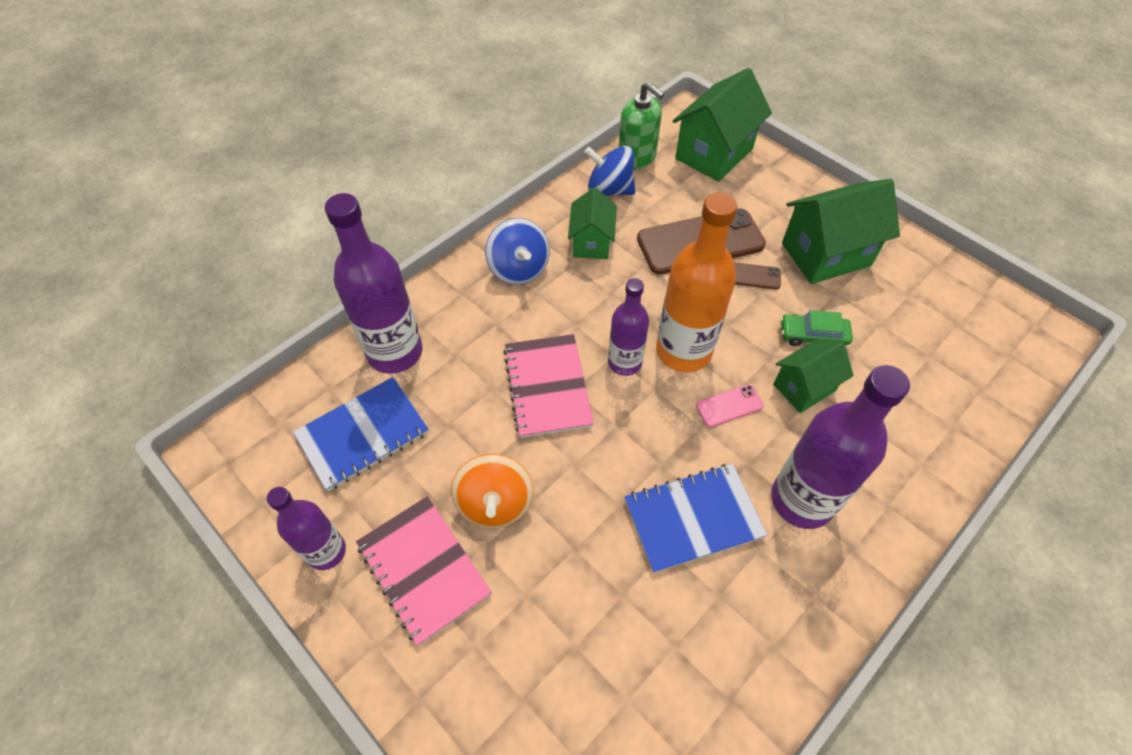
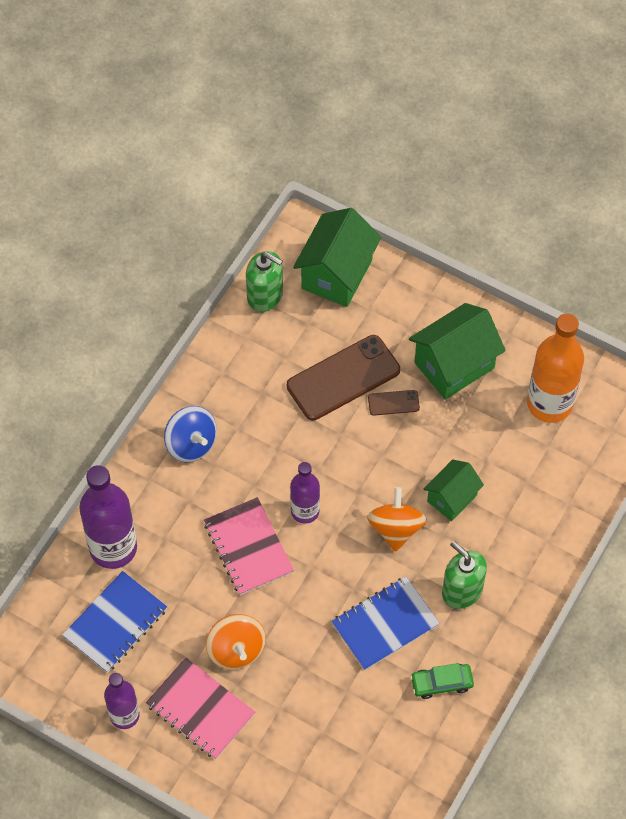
camera: 15 degrees left, 5 degrees up
(591, 242) = (247, 401): green house -> none
(609, 190) = (248, 340): blue spinning top -> none
(683, 351) = (350, 489): orange bottle -> orange bottle (549, 403)
(729, 406) = (396, 528): pink phone -> orange spinning top
(802, 500) = (462, 591): purple bottle -> green soap dispenser
(813, 335) = (453, 449): green car -> green car (441, 683)

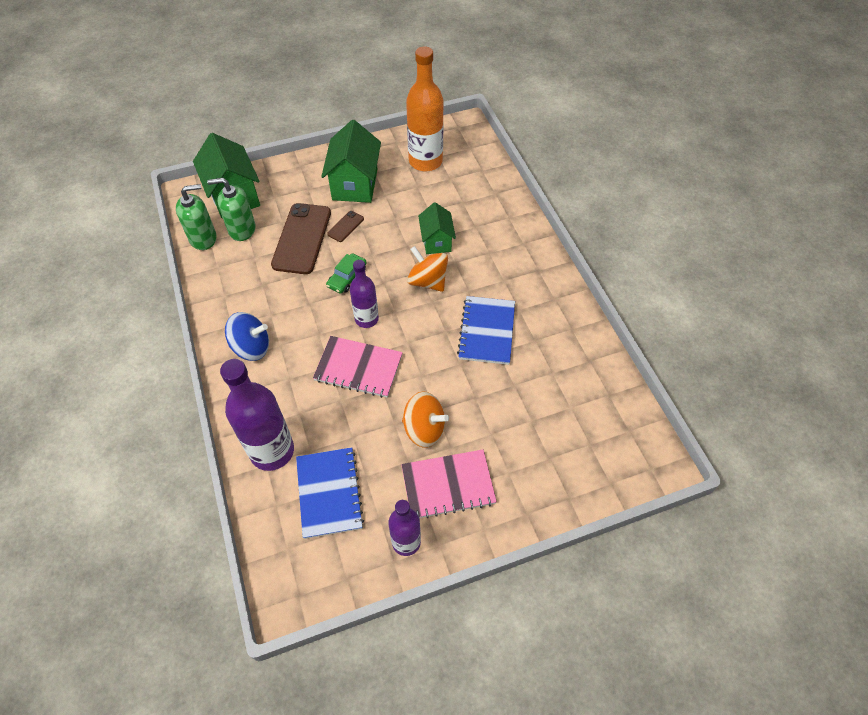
camera: 50 degrees left, 5 degrees down
(441, 683) = (555, 330): green car -> green car (347, 277)
(462, 591) = (501, 277): green soap dispenser -> green soap dispenser (242, 229)

